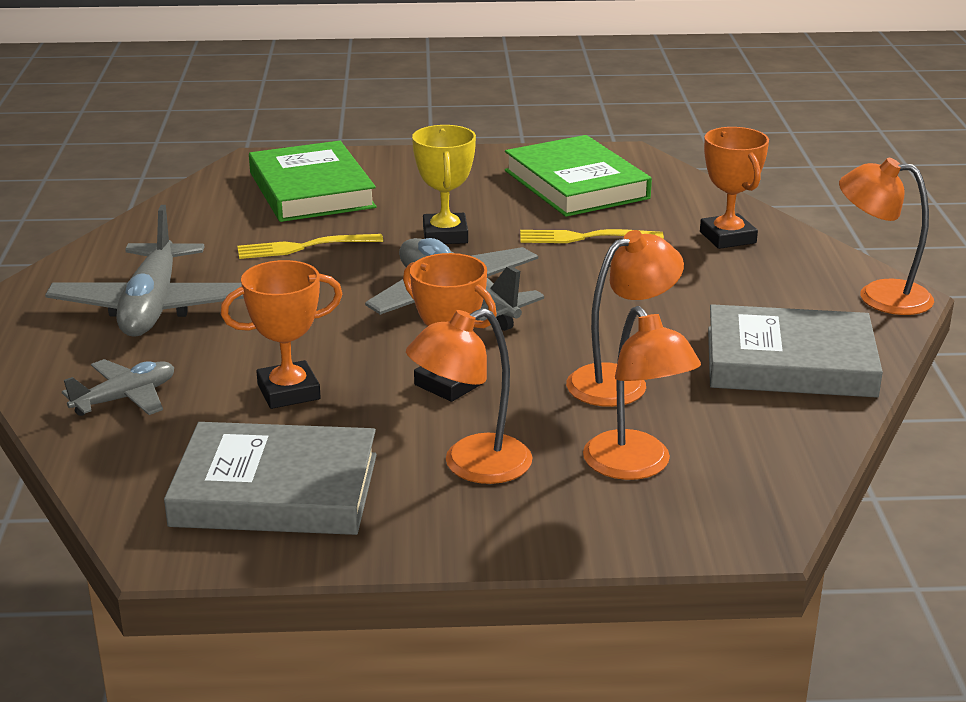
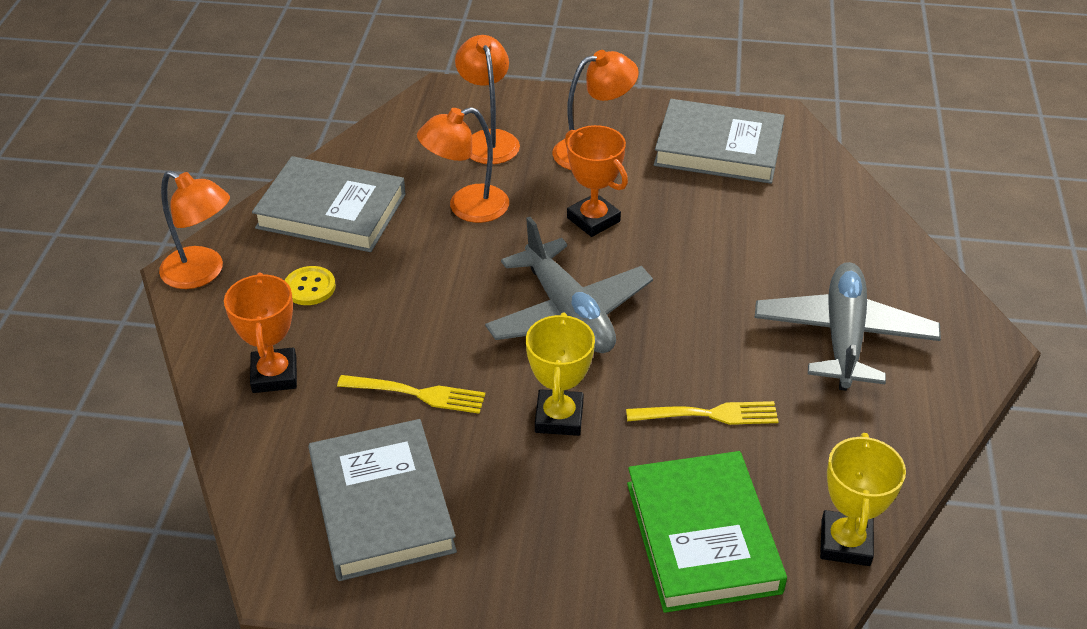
camera: 170 degrees left, 15 degrees up
(125, 398) = (836, 233): grey plane -> none
(194, 196) = (845, 543): none -> yellow trophy
(288, 392) = (714, 225): orange trophy -> none
(576, 184) = (381, 505): green book -> grey book
(751, 295) = (310, 287): none -> yellow button

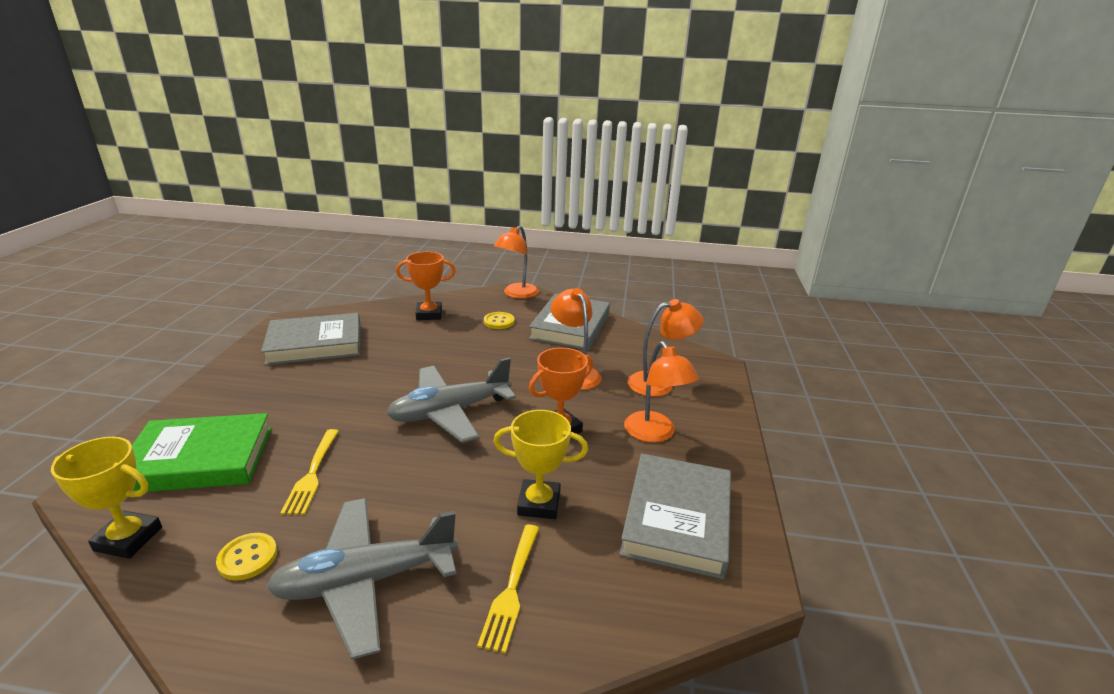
camera: 90 degrees right, 15 degrees down
(417, 394) = (395, 354): yellow fork -> yellow fork (511, 588)
(559, 417) = (348, 403): yellow trophy -> yellow trophy (539, 503)
(841, 429) = (247, 558): none -> yellow button
(843, 336) = (366, 581): grey plane -> grey plane turned 150 degrees clockwise

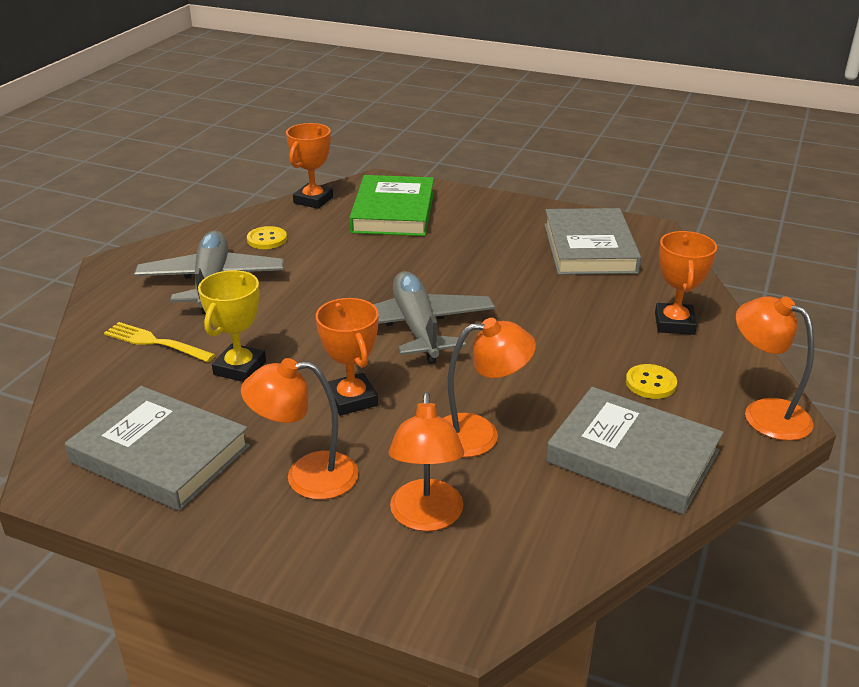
camera: 105 degrees right, 5 degrees up
(128, 539) = (313, 200): yellow trophy -> orange trophy
(312, 473) = (349, 257): yellow fork -> none

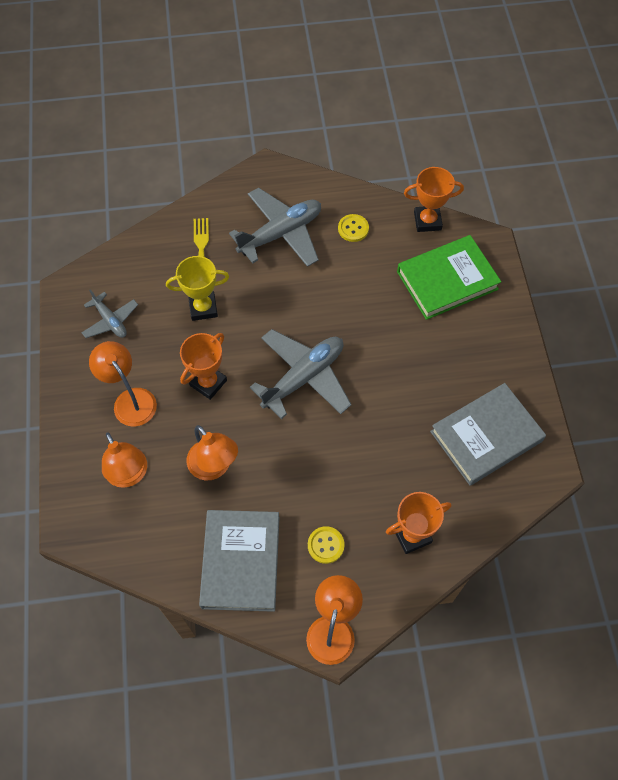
camera: 60 degrees right, 30 degrees up
(160, 454) = (110, 321): grey book -> grey plane
(426, 518) = (129, 475): orange lamp -> orange lamp turned 90 degrees counterclockwise

